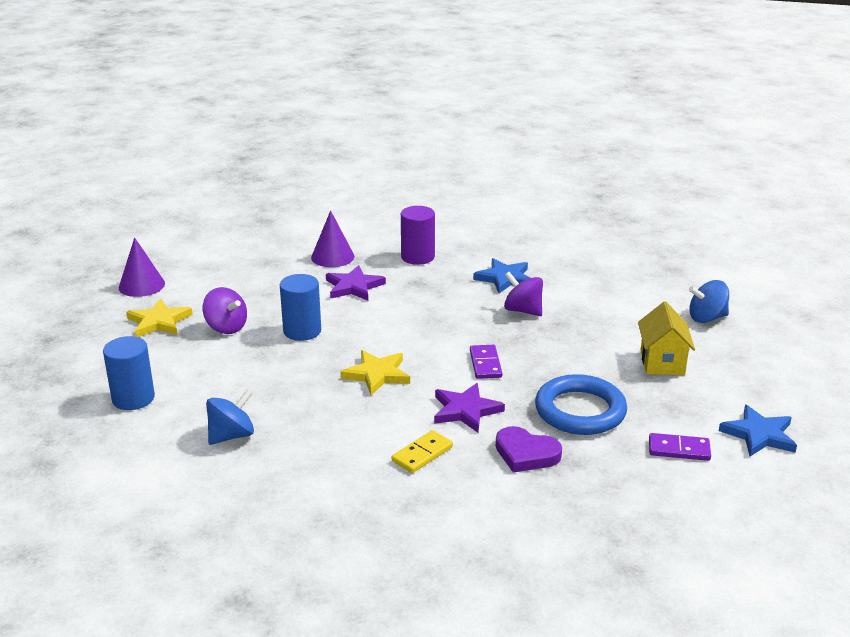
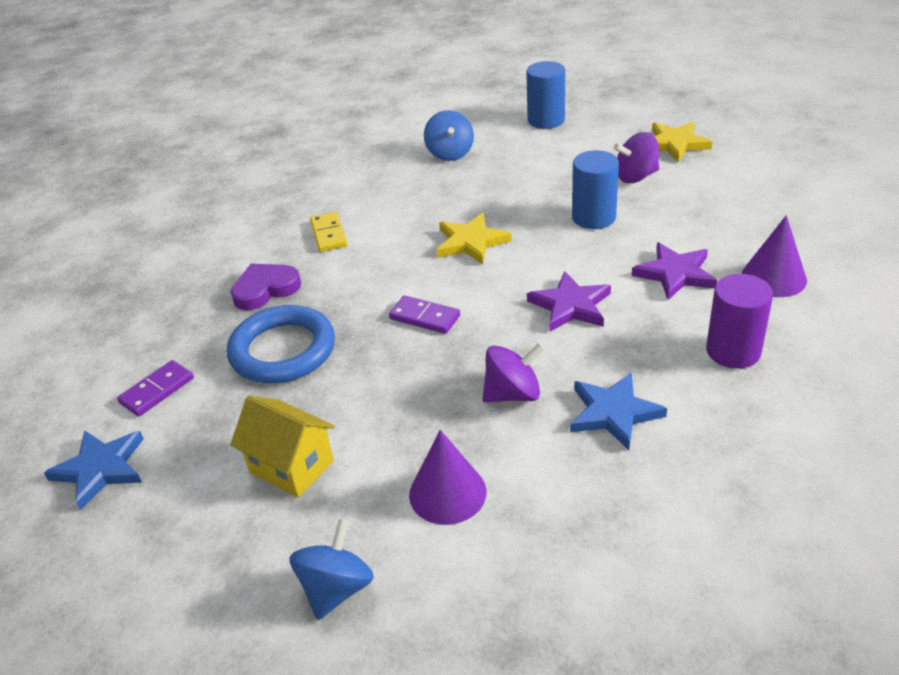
camera: 125 degrees right, 10 degrees up
(141, 285) = (765, 143): purple cone -> purple cone (447, 493)
(465, 410) = (361, 276): purple star -> purple star (570, 305)

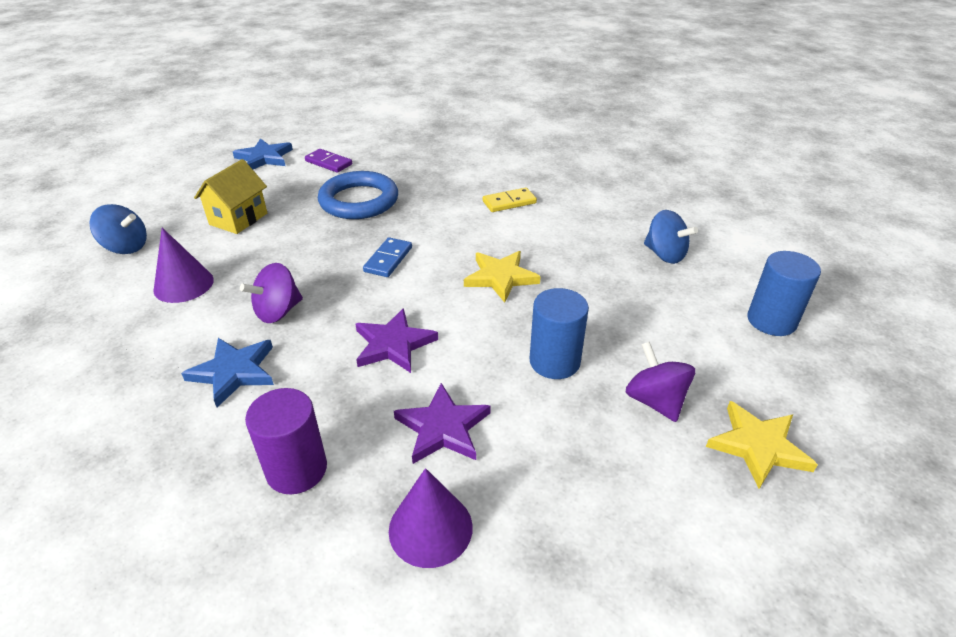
camera: 80 degrees right, 0 degrees up
(265, 289) = (433, 184): purple heart -> none
(424, 317) = (388, 259): purple domino -> blue domino
(450, 153) = (665, 255): blue spinning top -> blue spinning top turned 120 degrees counterclockwise
(513, 394) = (278, 311): purple spinning top -> purple spinning top turned 75 degrees clockwise

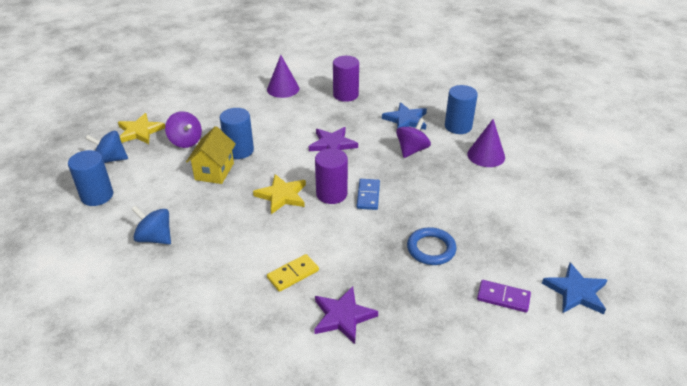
camera: 165 degrees right, 0 degrees up
(126, 247) = (558, 172): blue spinning top -> blue spinning top (111, 159)
(163, 341) = (458, 126): none -> blue cylinder
(238, 219) = (511, 210): yellow house -> yellow house (214, 171)
(359, 201) = (431, 249): blue ring -> blue ring, size x0.66
(434, 269) = (331, 194): none -> purple cylinder
(443, 428) = (290, 116): purple star -> purple star (343, 316)

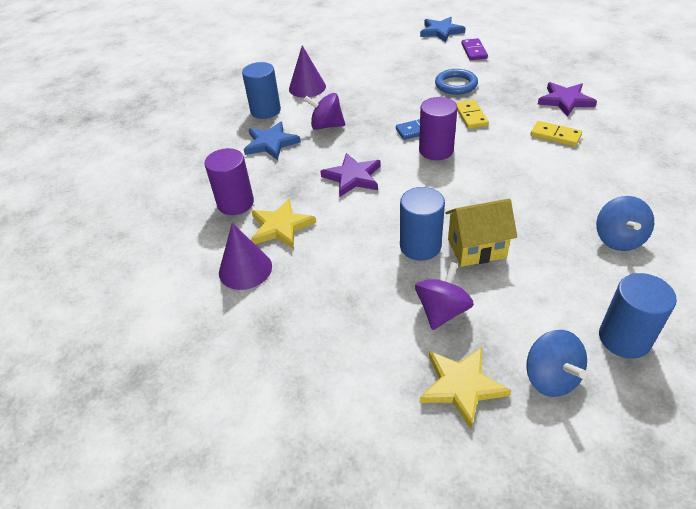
camera: 110 degrees left, 5 degrees up
(282, 196) = (468, 179): yellow star -> yellow star (281, 227)
(366, 234) = (471, 116): none -> yellow domino

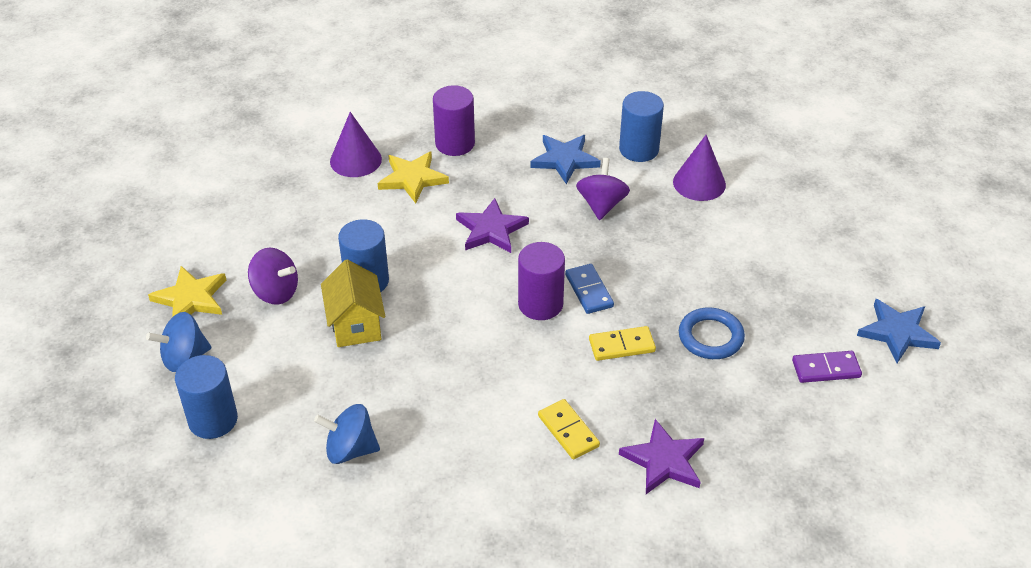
camera: 85 degrees right, 0 degrees up
(555, 135) = (568, 431): yellow domino -> yellow domino turned 60 degrees counterclockwise

